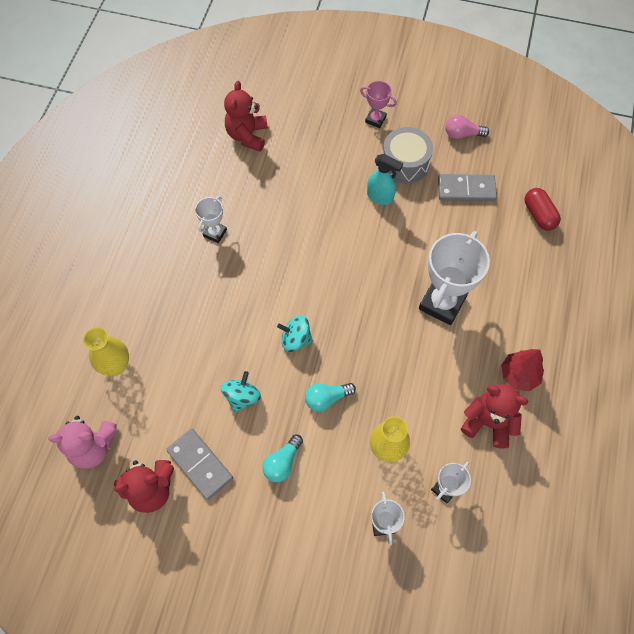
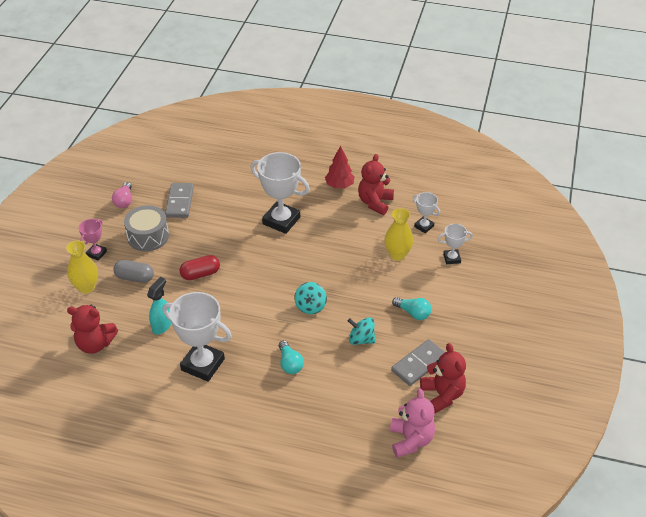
camera: 90 degrees left, 20 degrees down
(116, 365) = (334, 430): yellow vase -> yellow vase (86, 287)
(215, 233) = (203, 364): white trophy -> white trophy, size x1.96
(327, 398) = (360, 287): turquoise light bulb -> turquoise light bulb (290, 363)
(340, 158) = (135, 277): none -> grey capsule
(380, 197) = (179, 252): turquoise spray bottle -> turquoise spray bottle (162, 325)
(539, 215) = (209, 165): red capsule -> red capsule (200, 274)

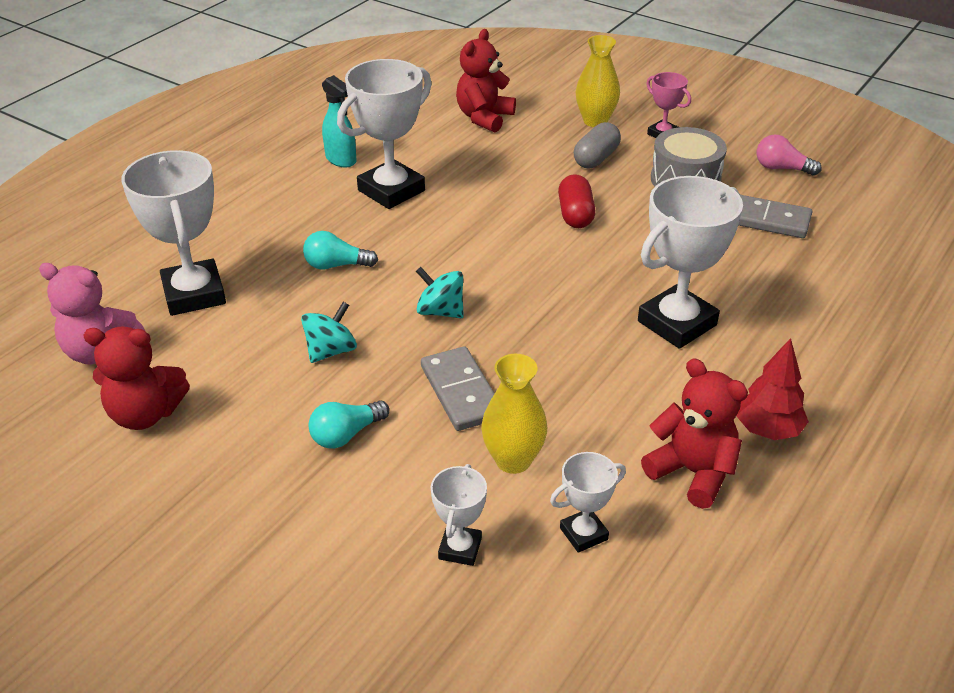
camera: 110 degrees right, 5 degrees down
(162, 325) = (486, 169): turquoise spray bottle -> turquoise spray bottle (341, 160)
(344, 420) = (194, 294): none -> white trophy
(419, 364) = (228, 406): grey domino -> grey domino (461, 392)

